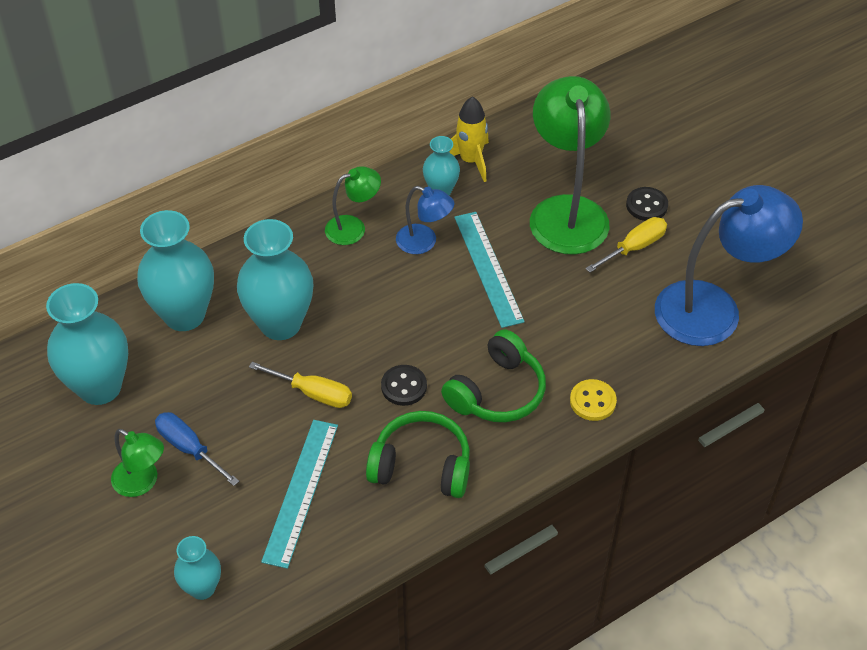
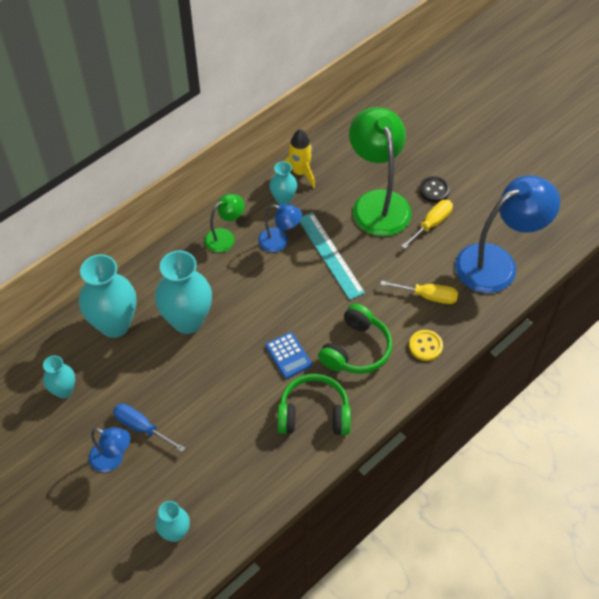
camera: 10 degrees left, 5 degrees up
(100, 387) = (64, 390): turquoise vase -> turquoise vase, size x0.54
(142, 482) = (113, 459): green lamp -> blue lamp
(301, 491) = (231, 447): turquoise ruler -> none
(313, 393) = (223, 371): yellow screwdriver -> yellow screwdriver (428, 296)
(404, 386) = (288, 355): black button -> blue calculator

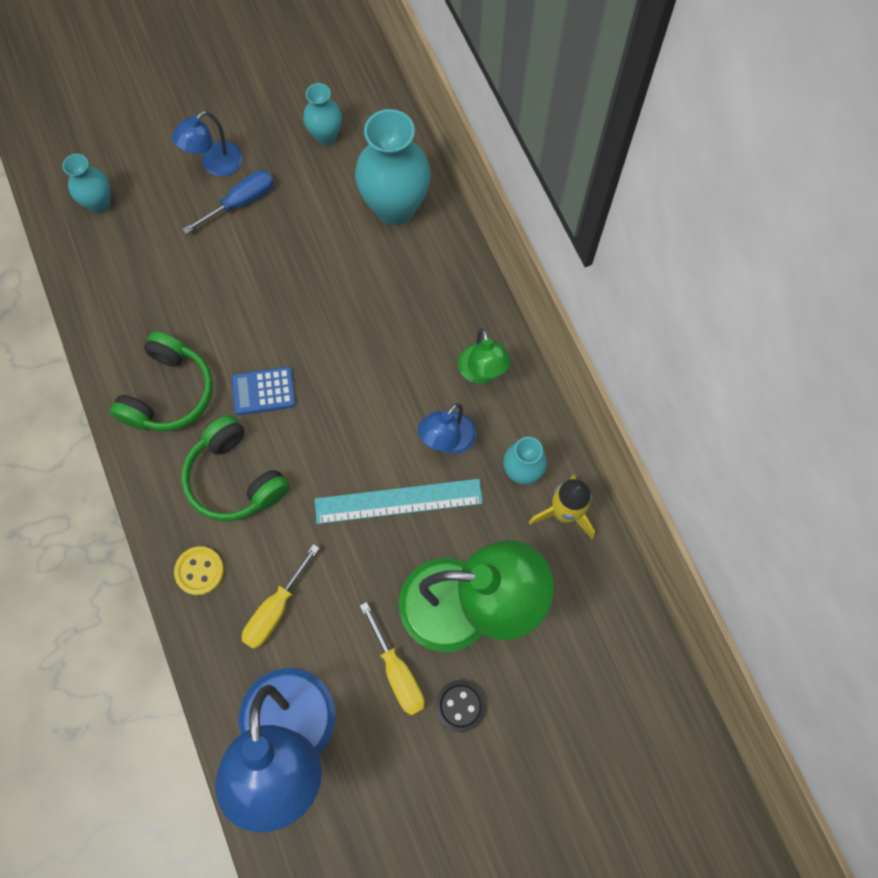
camera: 110 degrees right, 15 degrees up
(187, 320) = (366, 289): turquoise vase -> none

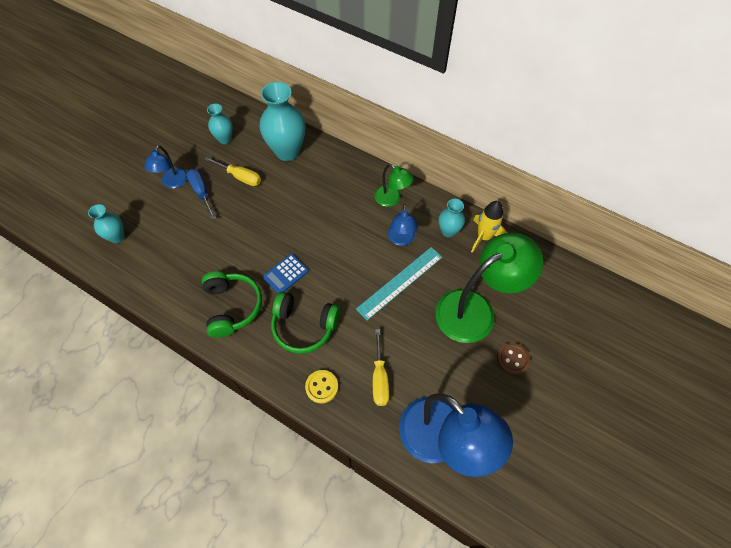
camera: 35 degrees left, 10 degrees down
(241, 202) = (201, 192): blue screwdriver -> blue screwdriver turned 45 degrees counterclockwise
(397, 672) = (468, 365): yellow screwdriver -> yellow screwdriver (240, 177)
(460, 706) = (512, 359): black button -> brown button

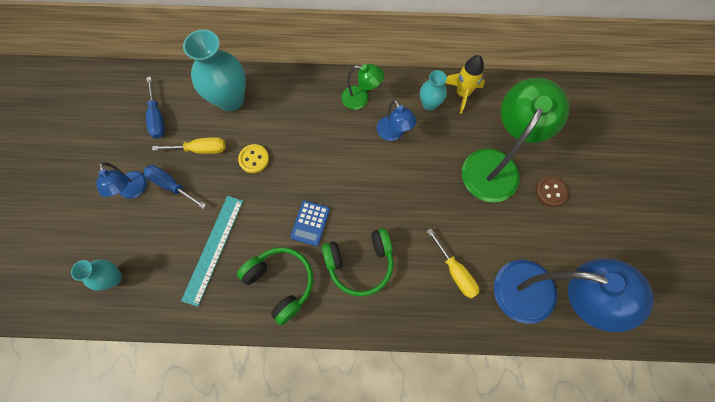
camera: 30 degrees left, 10 degrees up
(225, 139) = (157, 117): turquoise vase -> blue screwdriver
(322, 387) = (411, 309): yellow button -> yellow button (254, 159)
(400, 282) = (418, 174): turquoise ruler -> turquoise ruler (213, 249)

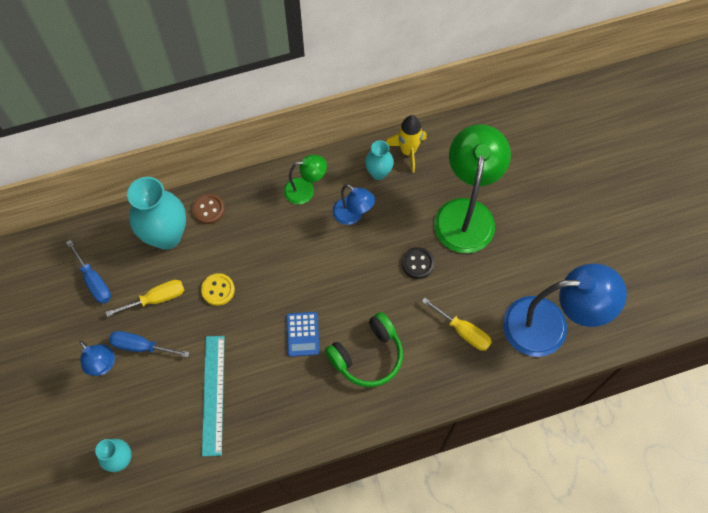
camera: 20 degrees left, 5 degrees down
(281, 283) = (296, 402): green headphones -> none
(435, 195) = (417, 263): none -> black button
(550, 192) = (528, 222): brown button -> brown button (208, 209)

